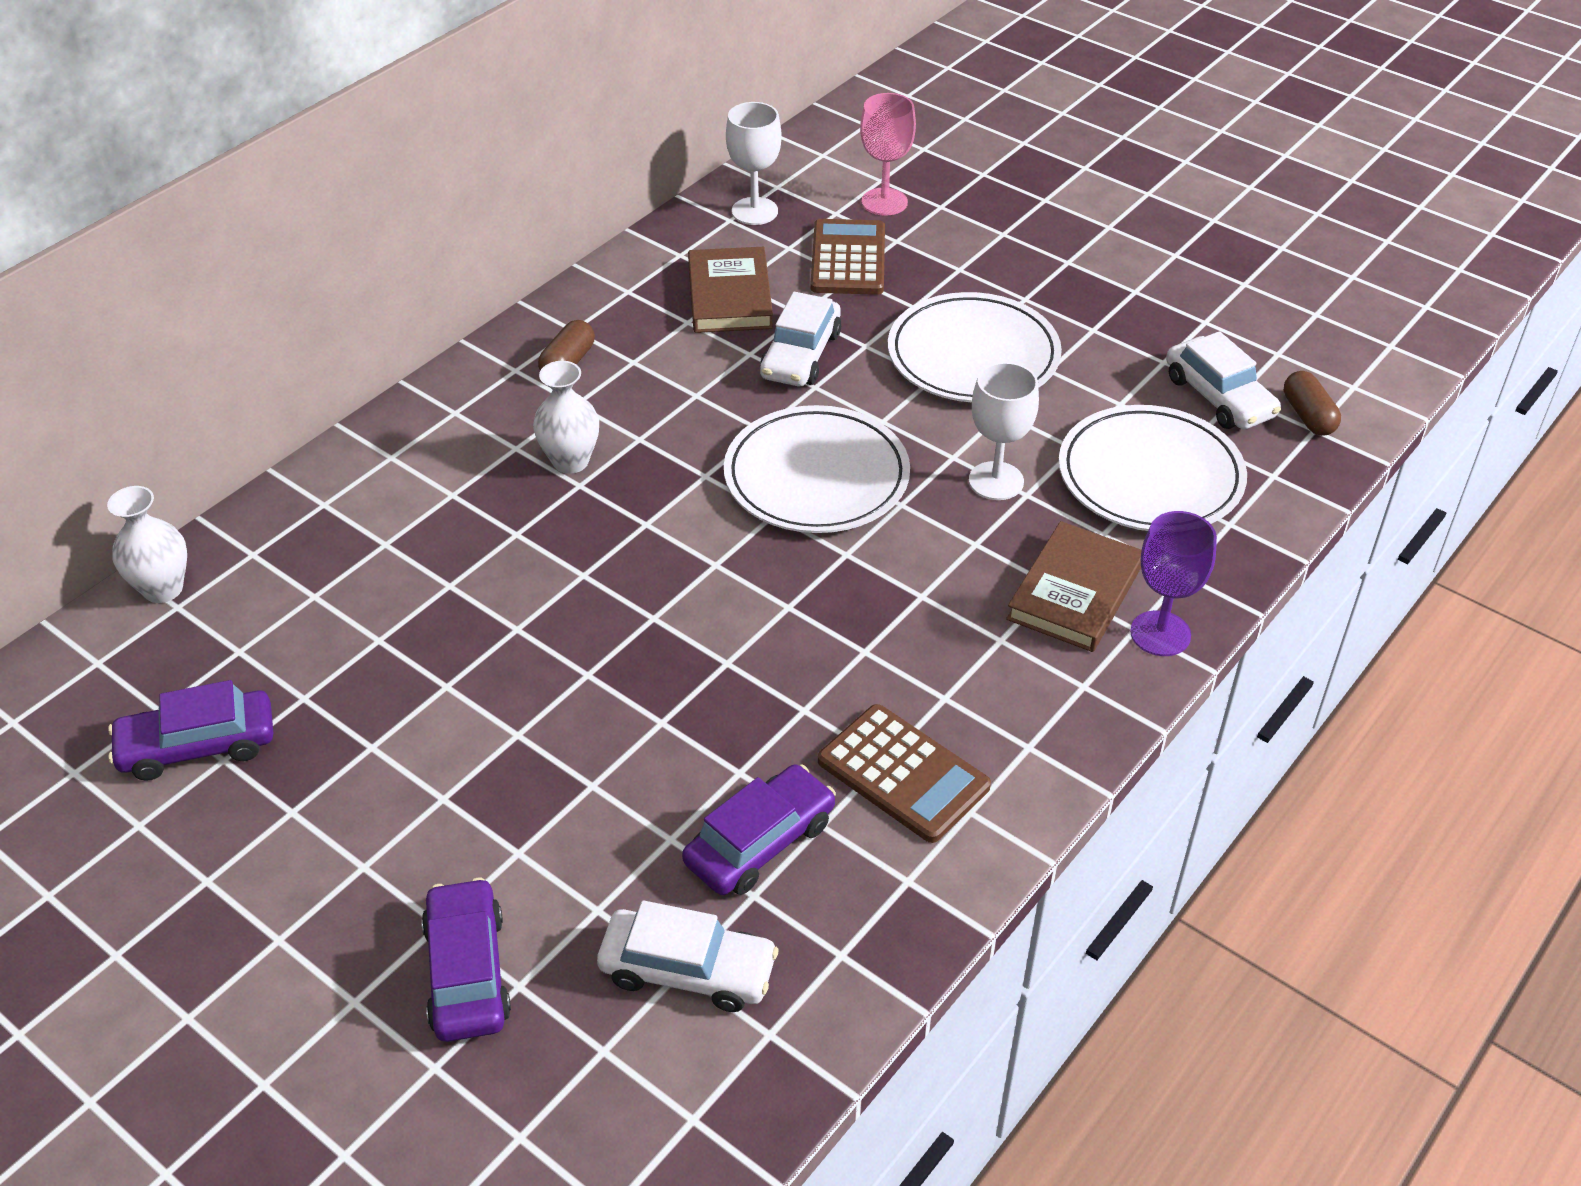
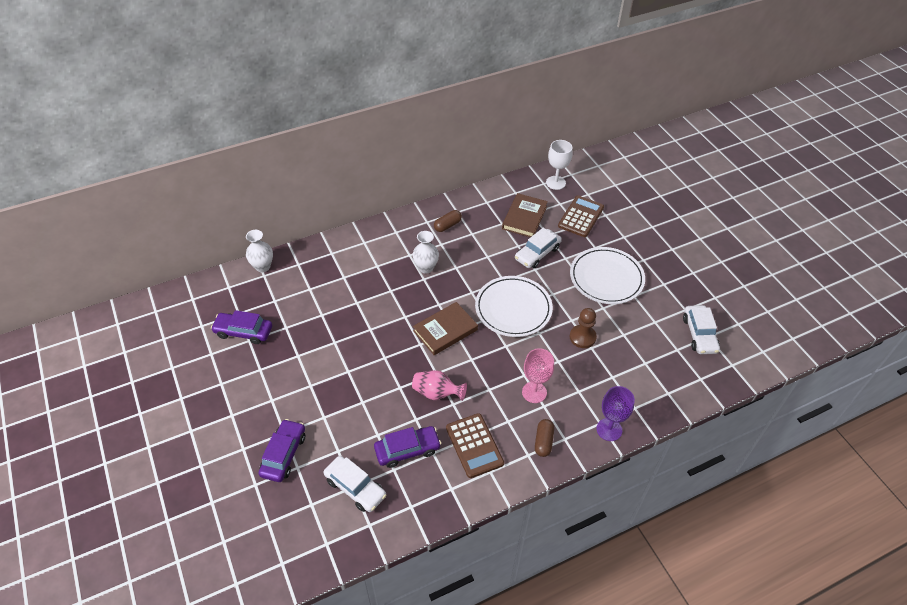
camera: 25 degrees right, 5 degrees up
(754, 702) = (437, 393): none -> pink vase
(884, 202) = (611, 195): pink goblet -> pink goblet (534, 392)
(996, 481) = (582, 337): white goblet -> brown pawn
(1075, 592) = (585, 398): brown book -> brown book (445, 330)
(1150, 476) = (647, 359): white plate -> none
(1308, 416) = (733, 357): brown capsule -> brown capsule (543, 441)

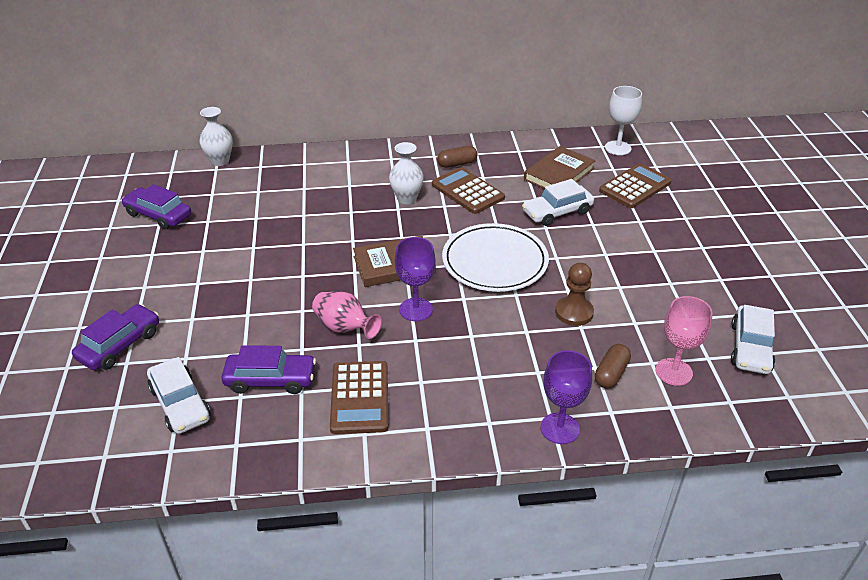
camera: 20 degrees right, 10 degrees down
(467, 250) = (467, 191): none -> brown calculator
(478, 364) = (416, 309): none -> purple goblet
(534, 392) = (474, 358): pink goblet -> pink goblet (673, 372)
(543, 441) = (457, 418): brown capsule -> brown capsule (611, 374)
(606, 278) = (639, 256): white plate -> none

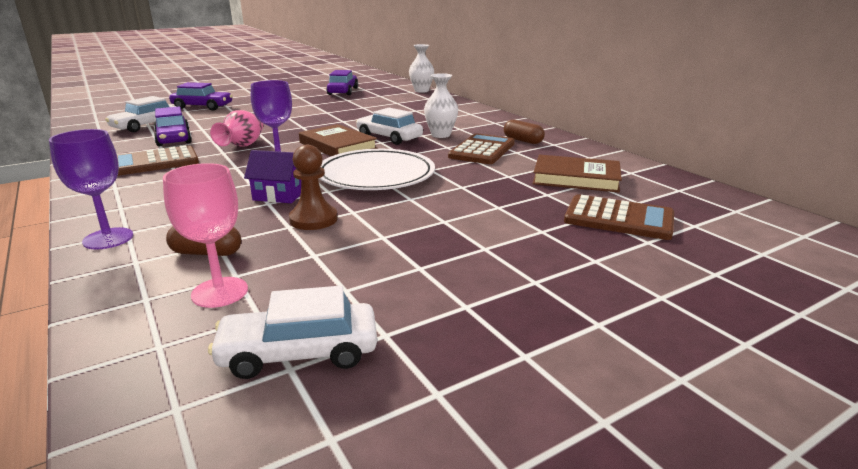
camera: 65 degrees right, 15 degrees down
(512, 323) = (279, 195): none -> purple house
(557, 212) = (498, 187): white car -> white car (389, 137)
(618, 148) = (692, 198): white goblet -> none

